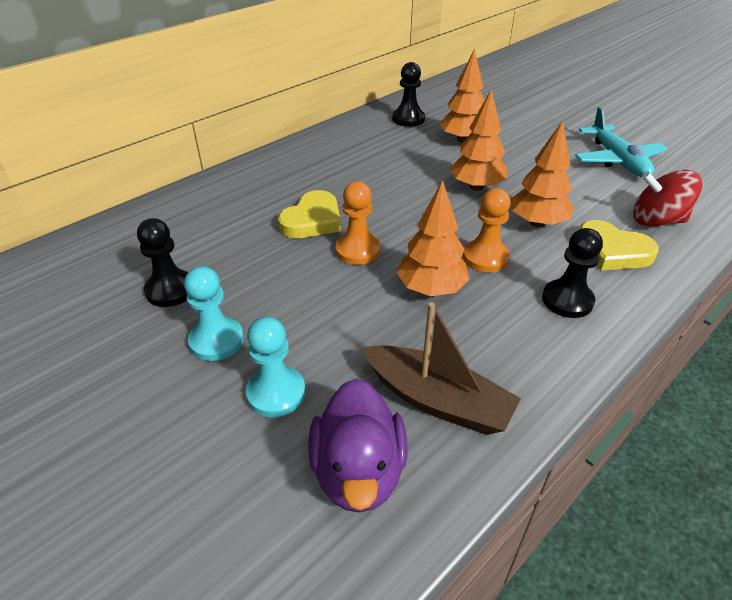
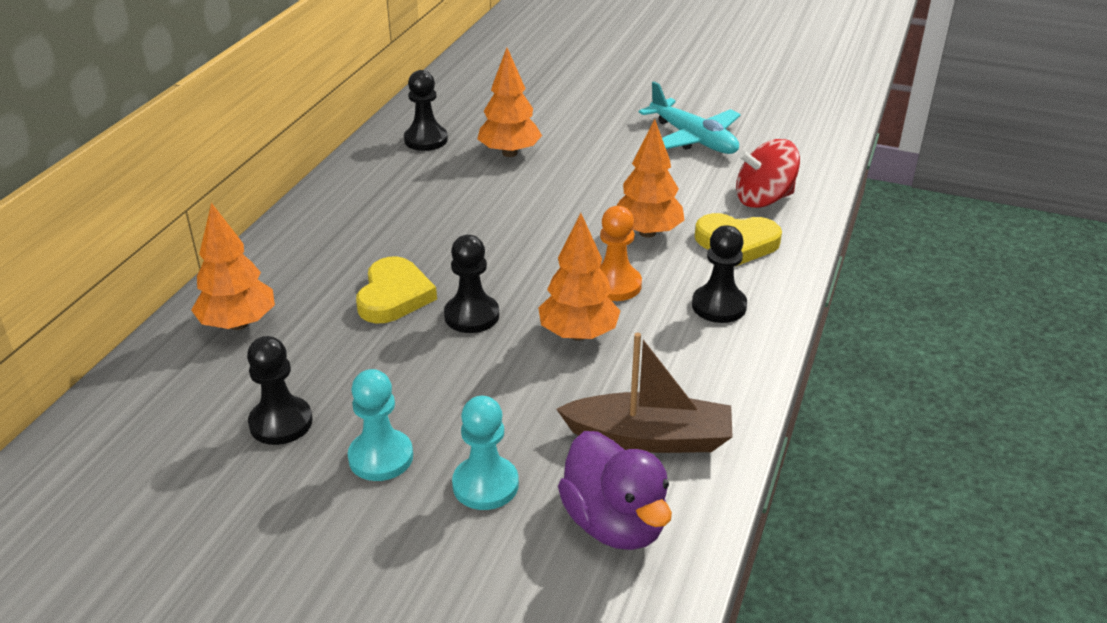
camera: 25 degrees left, 5 degrees down
(358, 250) = (471, 316): orange pawn -> black pawn
(476, 187) = (559, 207): orange tree -> orange tree (238, 324)

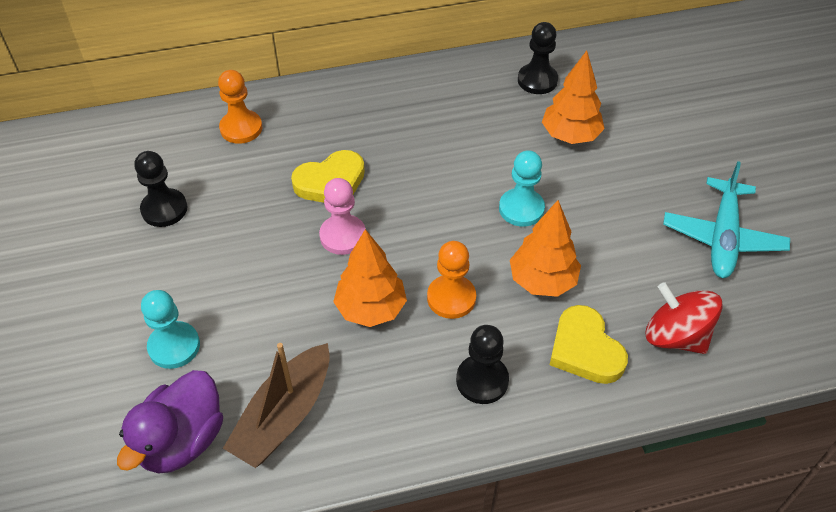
camera: 55 degrees right, 15 degrees up
(238, 324) = (241, 128): orange tree -> orange pawn
(381, 457) = (165, 277): turquoise pawn -> turquoise pawn (521, 209)
(471, 316) = (343, 236): black pawn -> pink pawn
(649, 438) = (284, 416): brown boat -> brown boat turned 60 degrees clockwise

